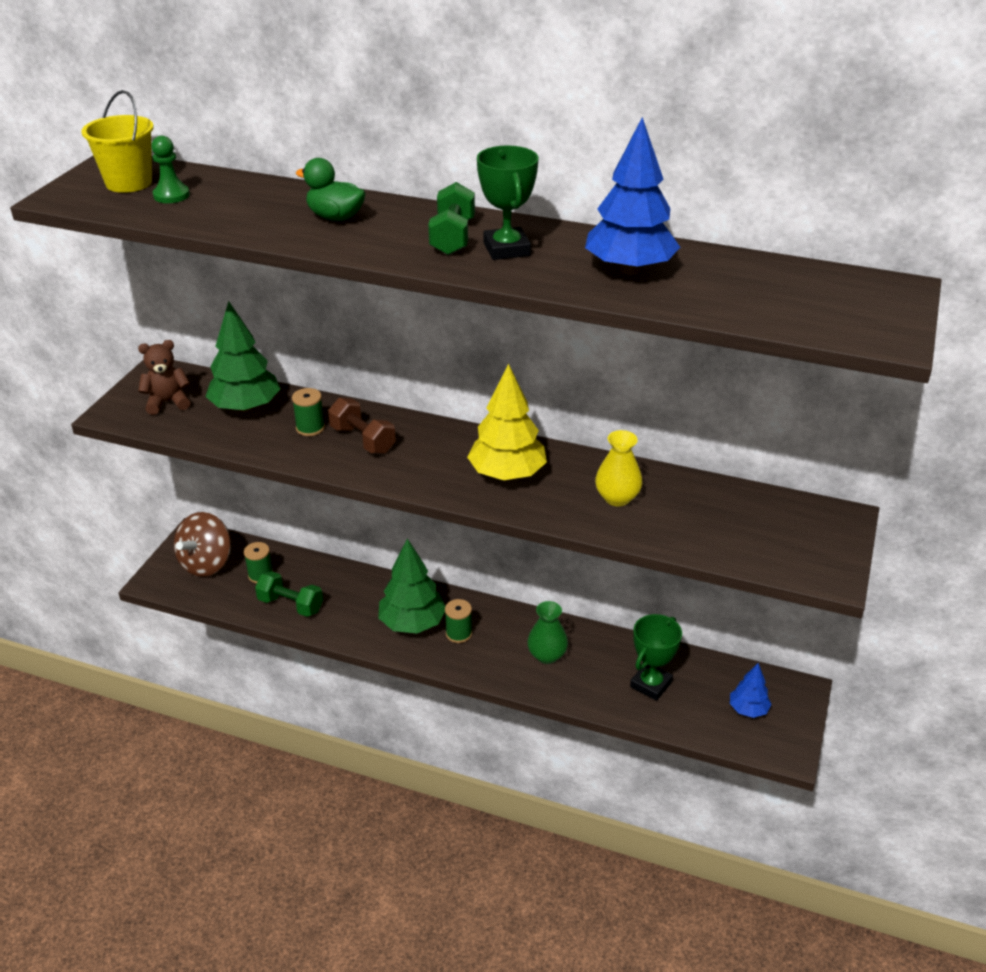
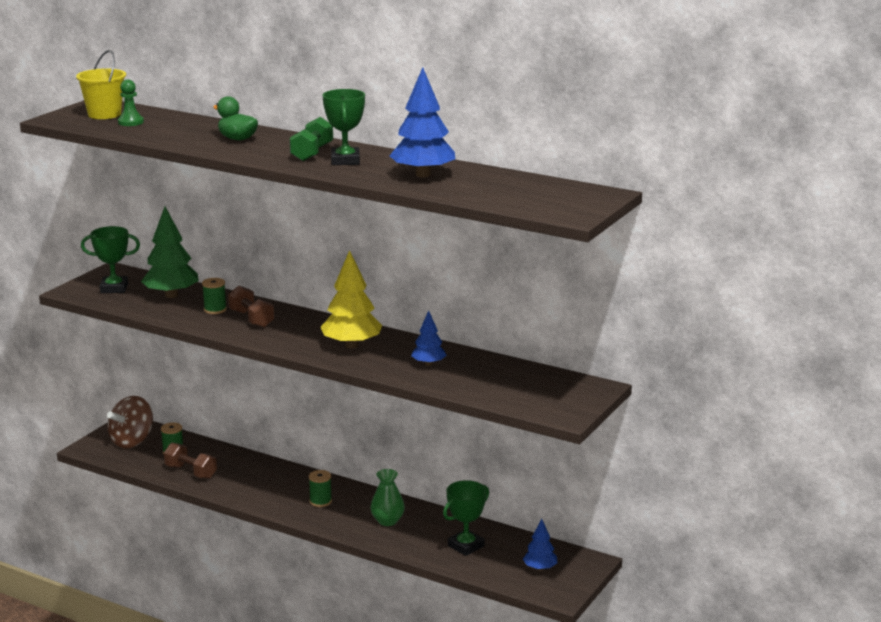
camera: 10 degrees right, 15 degrees down
(167, 402) = (114, 288): brown teddy bear -> green trophy
(291, 605) = (191, 472): green dumbbell -> brown dumbbell
(412, 623) = (285, 492): green tree -> none
(617, 498) = (428, 364): yellow vase -> blue tree

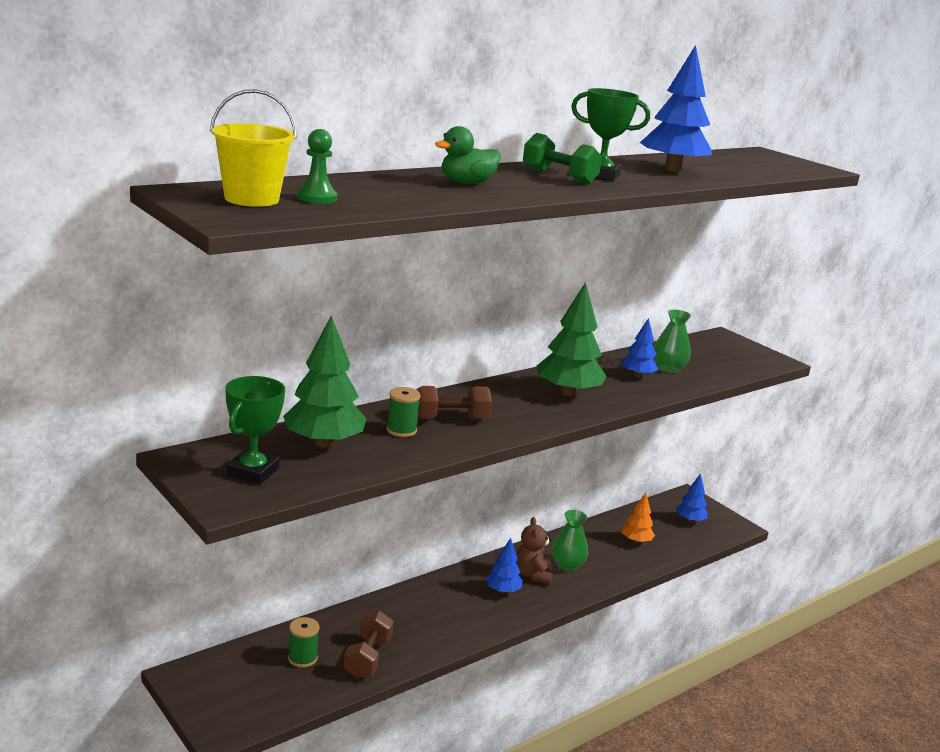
camera: 70 degrees left, 0 degrees up
(132, 441) = (240, 684): brown spinning top -> none
(191, 472) = (367, 658): brown dumbbell -> brown dumbbell turned 45 degrees counterclockwise
(320, 501) = (503, 590): green spool -> blue tree
(352, 345) = (568, 393): yellow tree -> green tree
(356, 509) = (532, 575): none -> brown teddy bear
(465, 373) = (668, 368): none -> green vase
(466, 546) = (636, 541): green trophy -> orange tree

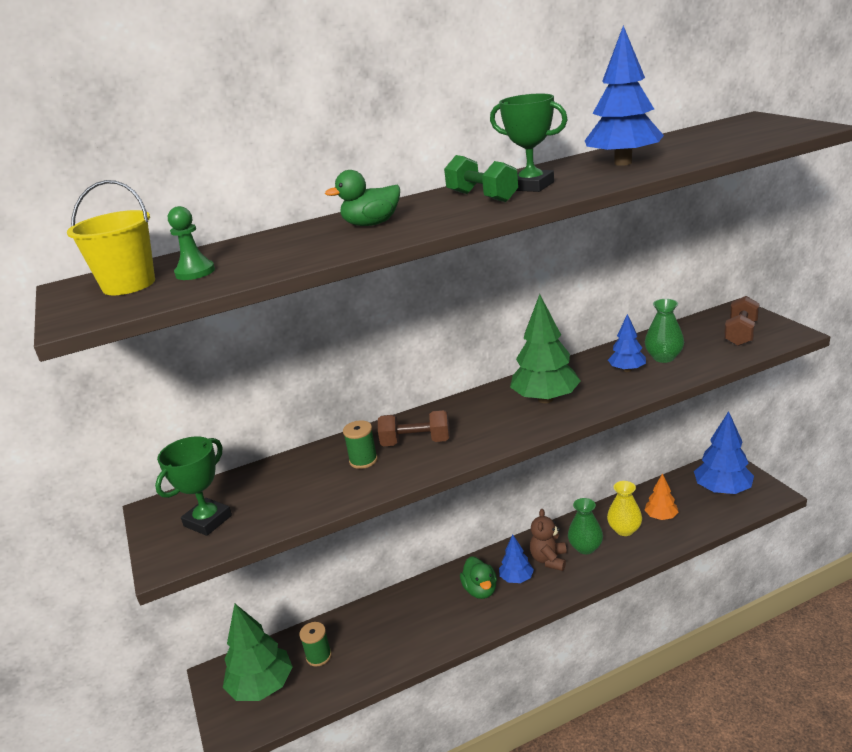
camera: 20 degrees right, 5 degrees up
(323, 443) = (285, 481): green tree -> green tree (262, 686)
(367, 658) = (374, 656): brown dumbbell -> brown dumbbell (740, 334)
(467, 600) = (480, 590): none -> green duck
(602, 551) = (624, 529): none -> yellow vase
(690, 520) = (722, 490): blue tree -> blue tree, size x1.78

